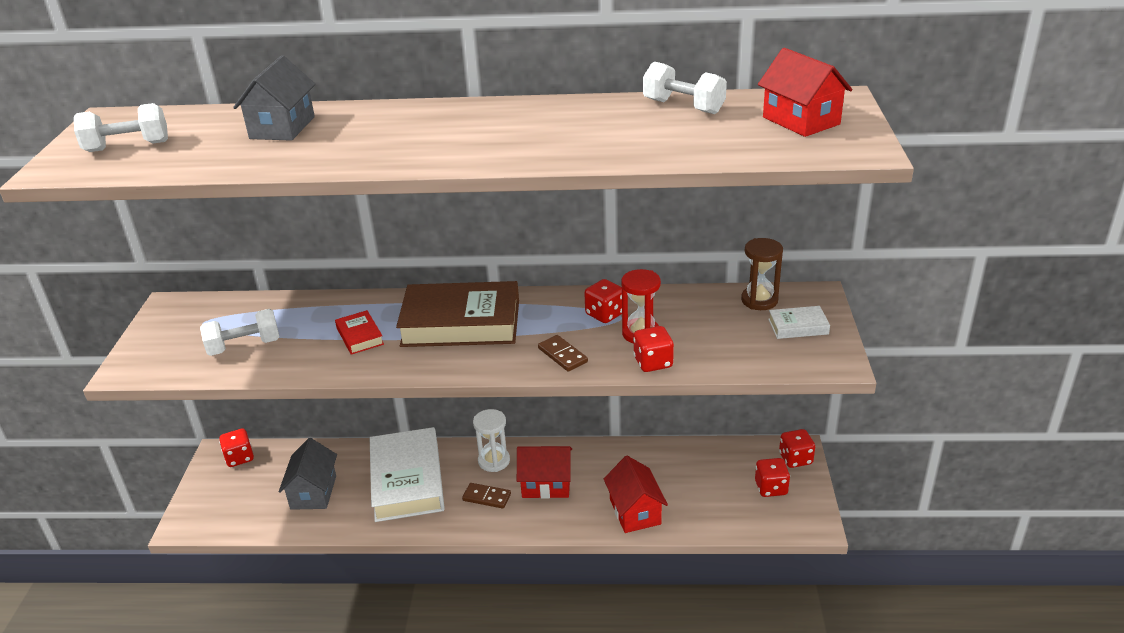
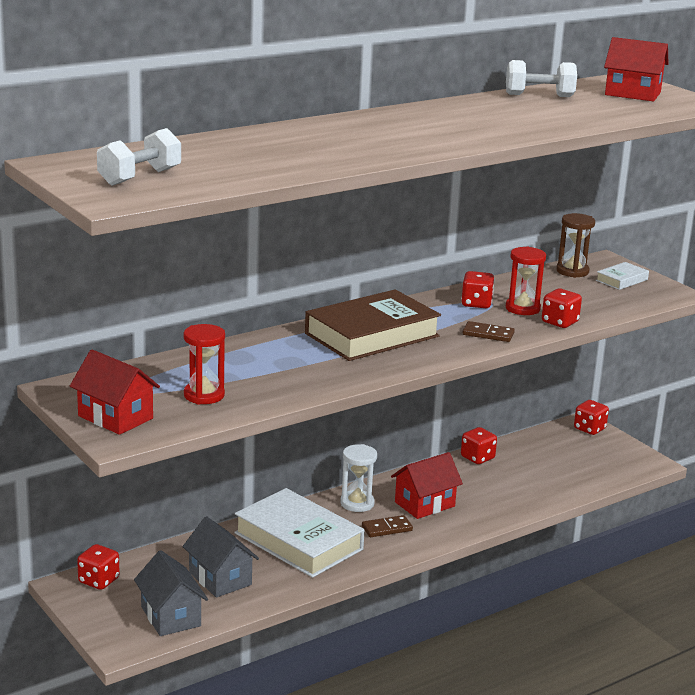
camera: 40 degrees left, 10 degrees down
(244, 346) = (204, 395): white dumbbell -> red hourglass
(282, 127) = (253, 146): grey house -> grey house (171, 616)
(360, 336) = (300, 363): red book -> none
(635, 512) = (518, 498): red house -> red house (115, 417)
(771, 488) = (595, 452): red dice -> red dice (477, 458)

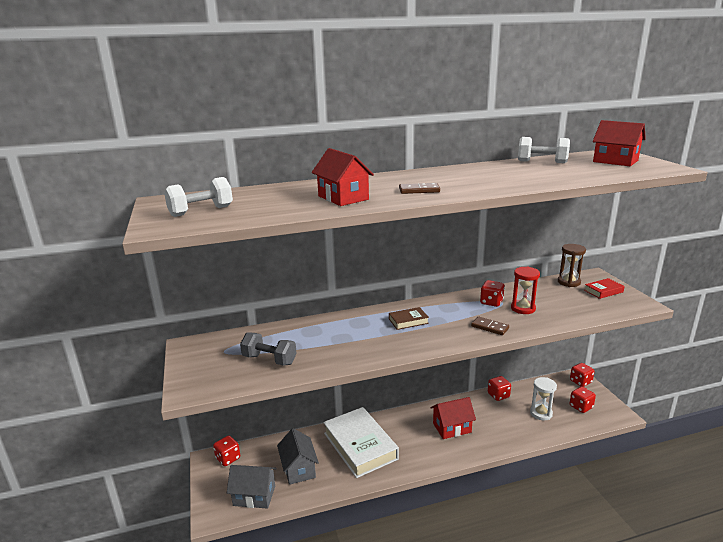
camera: 20 degrees right, 0 degrees up
(115, 417) = (202, 372): red house -> red house (343, 198)
(171, 616) = (254, 495): grey house -> grey house turned 75 degrees counterclockwise
(204, 395) = (269, 360): red hourglass -> grey dumbbell
(357, 503) = (408, 421): white hourglass -> white hourglass (541, 413)
(372, 335) = (408, 321): brown book -> brown book, size x0.45
(387, 528) = (420, 444): brown domino -> brown domino (419, 190)
(560, 322) = (546, 322): red dice -> red dice (581, 407)
(621, 280) = (603, 291): white book -> red book

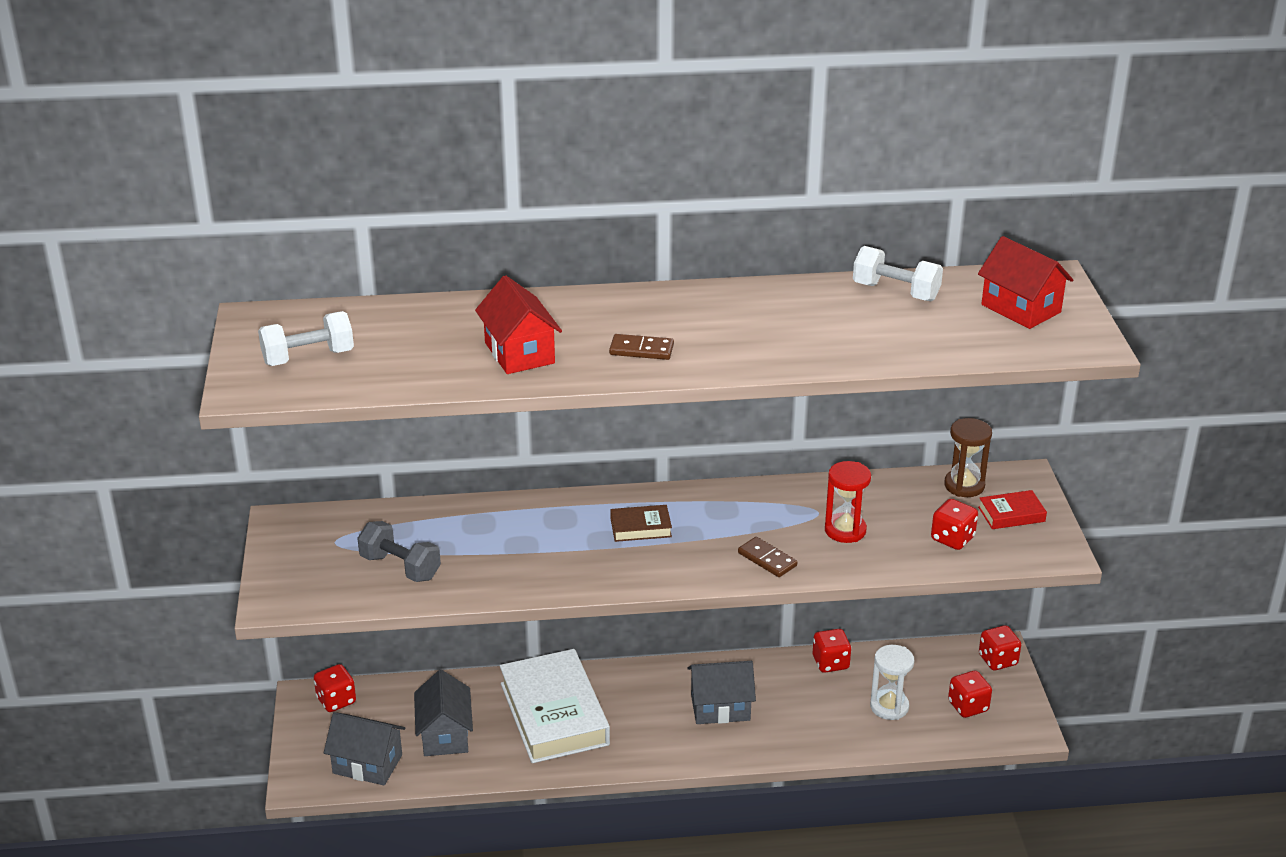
camera: 10 degrees right, 10 degrees up
(452, 428) = (720, 707): red house -> grey house
(491, 302) = (799, 509): red dice -> red dice (952, 538)

